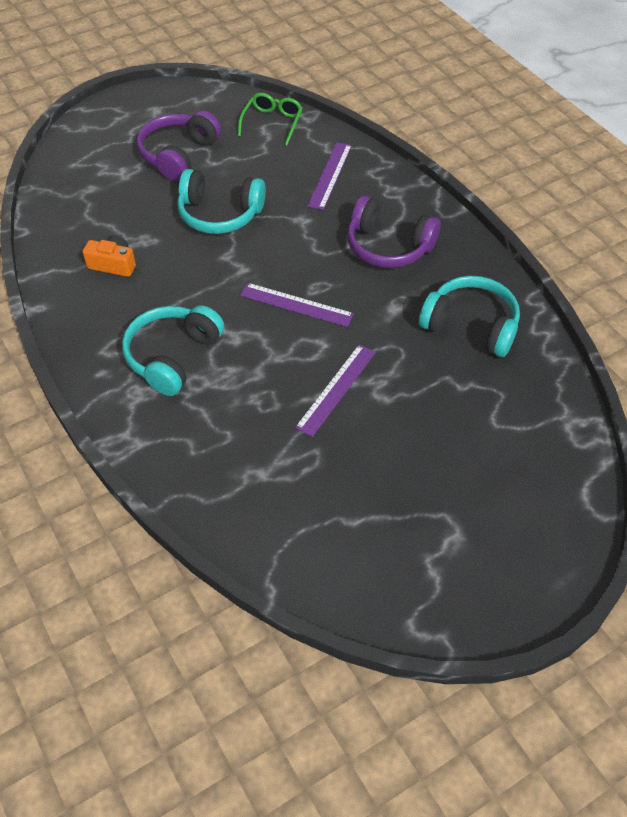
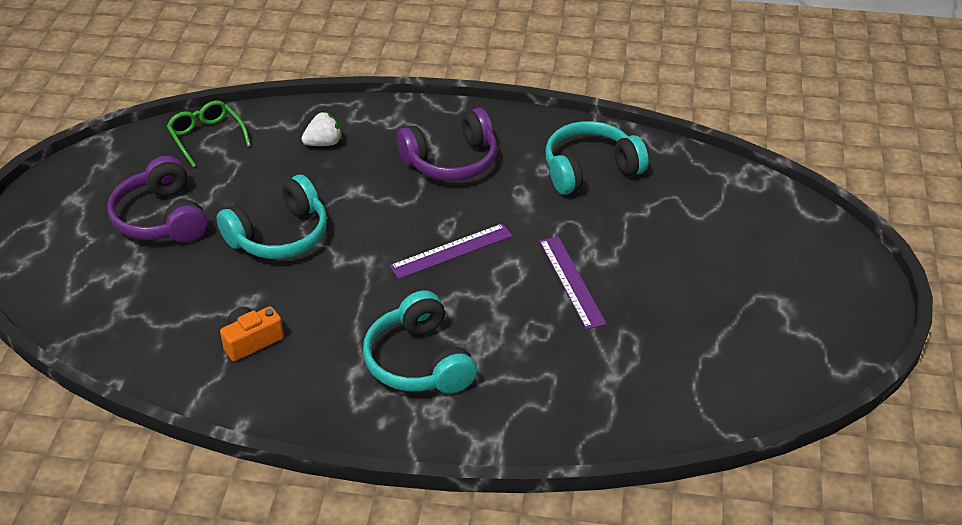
camera: 50 degrees left, 10 degrees down
(330, 175) = (324, 143): purple ruler -> white strawberry

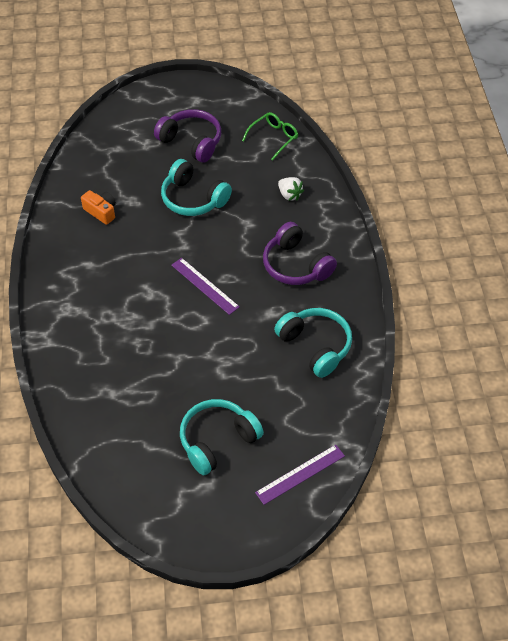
camera: 75 degrees right, 10 degrees up
(161, 218) = (191, 142): purple headphones -> purple headphones turned 75 degrees clockwise
(419, 362) = (102, 292): turquoise headphones -> turquoise headphones (217, 440)
(571, 281) = (194, 355): purple ruler -> purple ruler (300, 474)

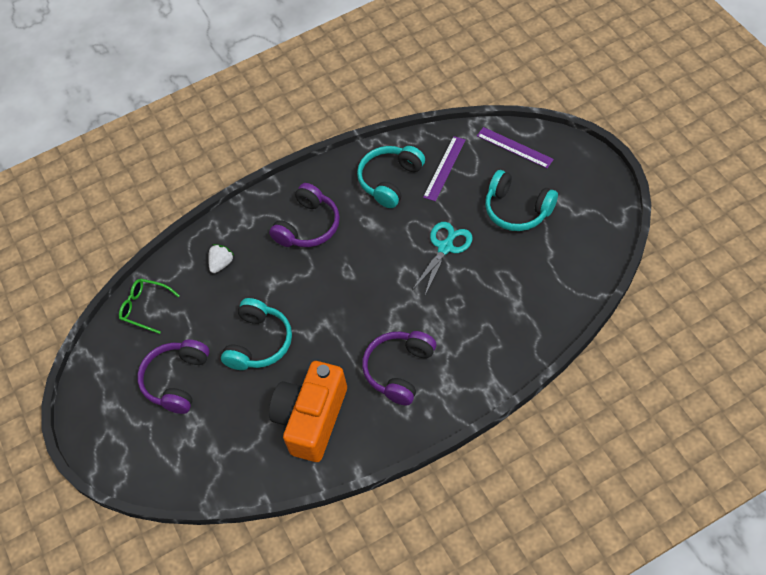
camera: 105 degrees left, 5 degrees up
(101, 212) = (311, 419): orange camera -> orange camera, size x2.21
(104, 281) = (399, 370): none -> purple headphones
(205, 285) = (364, 285): purple ruler -> purple ruler (444, 168)
(208, 361) = (445, 247): none -> turquoise scissors

